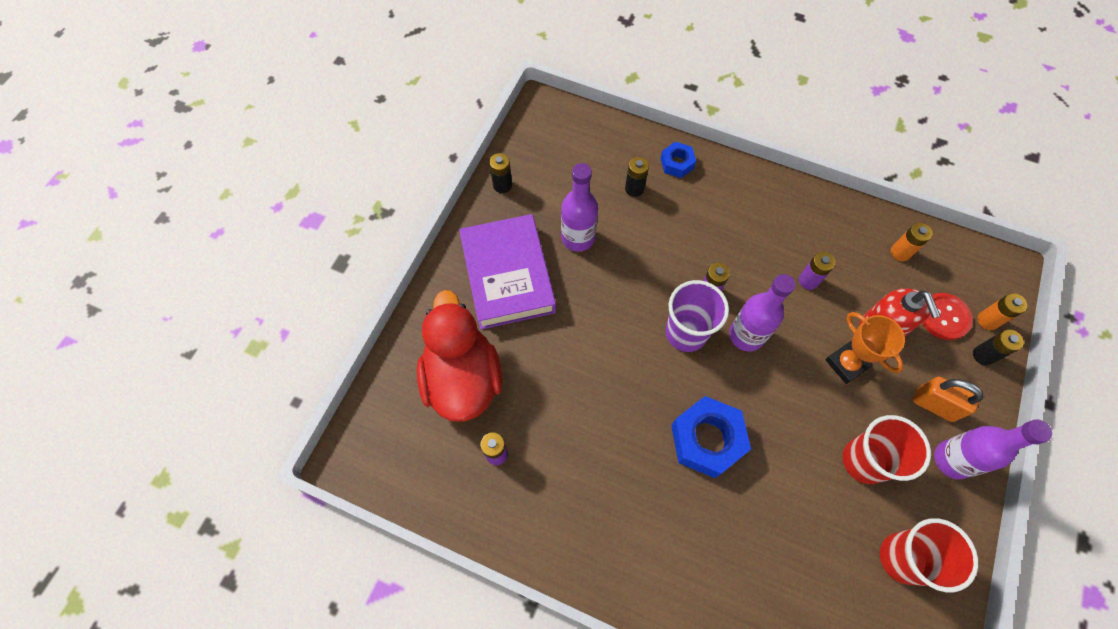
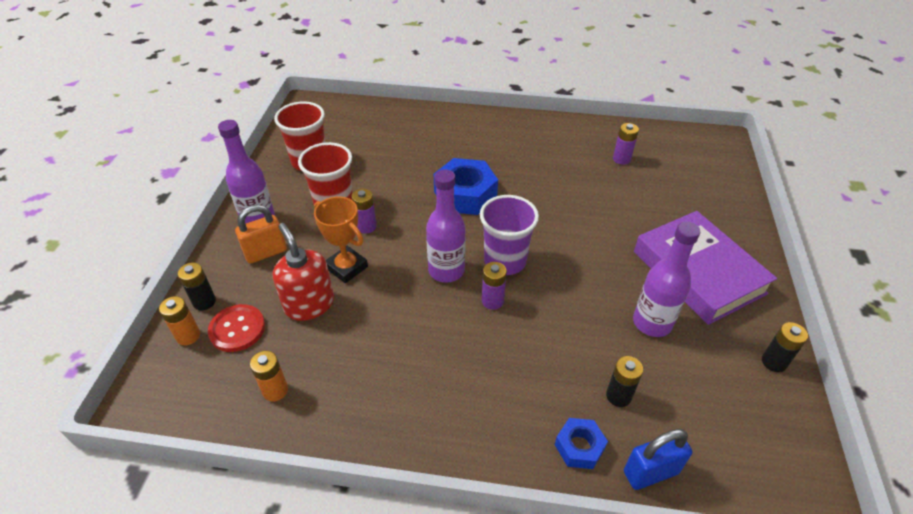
camera: 165 degrees right, 20 degrees down
(463, 378) = (679, 193): red duck -> none
(636, 139) = (650, 472): none -> blue padlock
(808, 280) = (387, 334): purple battery -> purple battery (366, 226)
(934, 405) = (266, 252): orange padlock -> orange padlock turned 45 degrees counterclockwise

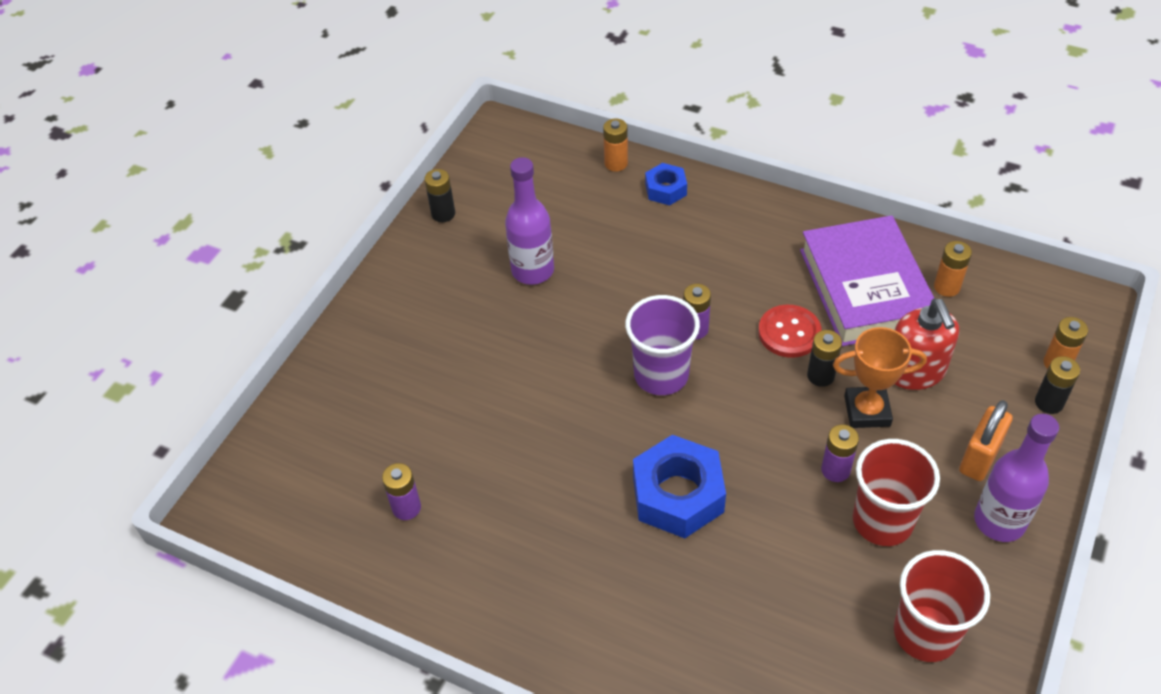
camera: 160 degrees left, 5 degrees up
(237, 329) = (999, 359): red button -> red button (789, 333)
(266, 252) = (979, 458): orange padlock -> orange padlock turned 45 degrees counterclockwise
(346, 267) = (867, 411): orange trophy -> orange trophy turned 60 degrees counterclockwise
(446, 270) = (739, 378): purple bottle -> none
(618, 396) = (609, 217): black battery -> black battery (820, 376)
(650, 472) = (616, 163): blue padlock -> orange battery
(698, 272) = (440, 311): purple book -> purple book (865, 288)

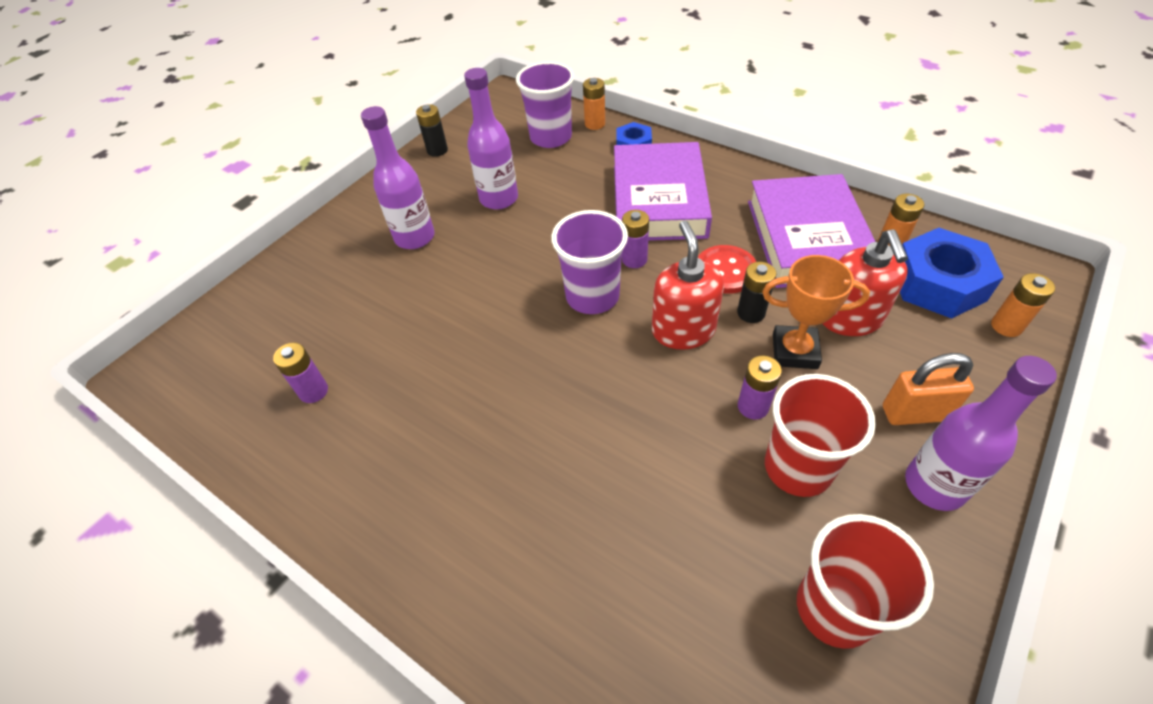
camera: 10 degrees right, 0 degrees up
(453, 327) = (415, 237): none -> purple bottle
(570, 185) = (551, 137): none -> purple cup
(678, 495) = (582, 412): blue nut -> blue nut (938, 283)
(706, 256) = (659, 200): none -> purple book
(758, 401) = (683, 330): none -> red soap dispenser
(979, 458) = (914, 413): orange padlock -> orange padlock turned 45 degrees clockwise
(1049, 402) = (996, 364): black battery -> none

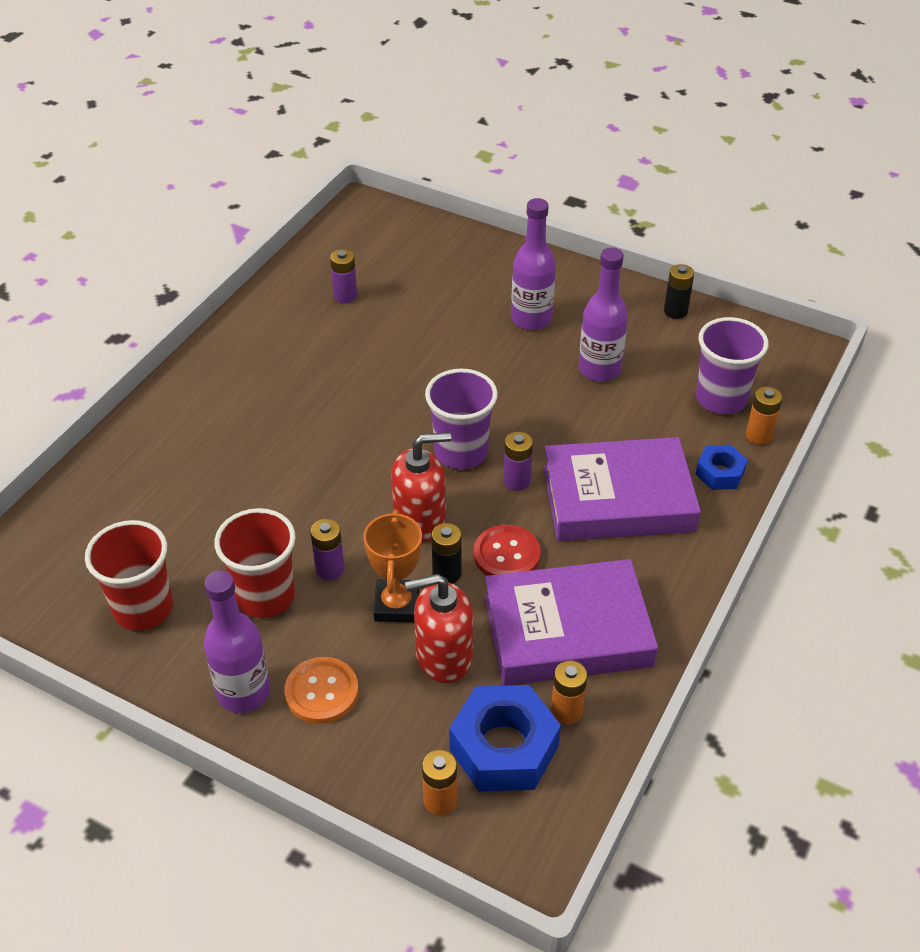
camera: 80 degrees right, 5 degrees down
(914, 413) = (321, 692): orange padlock -> orange button

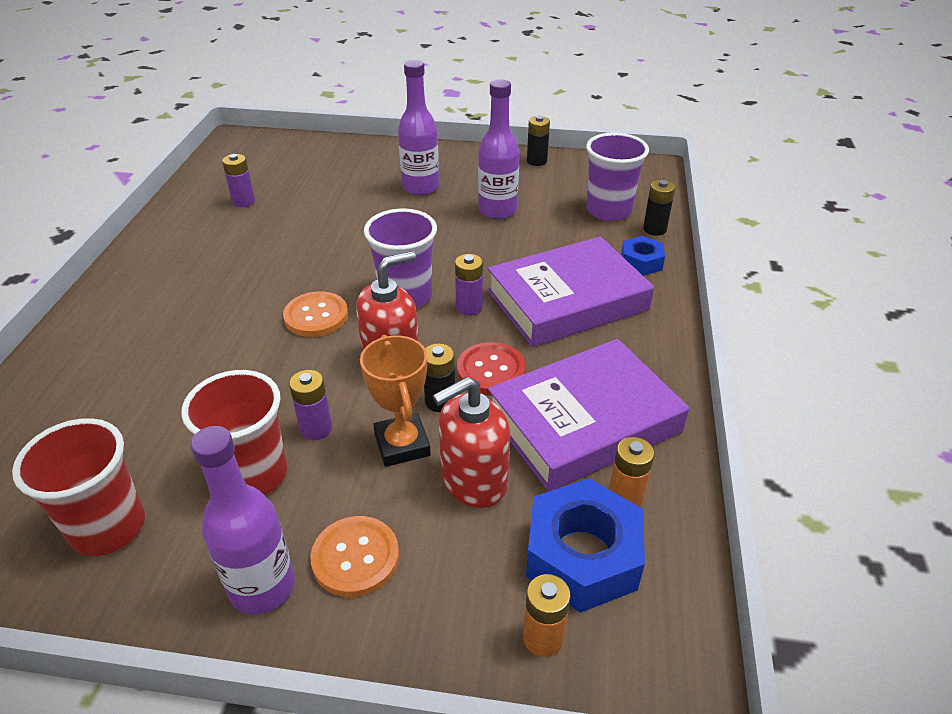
camera: 20 degrees left, 5 degrees down
(369, 452) = (316, 316): none -> orange button
(758, 435) = (654, 229): orange battery -> black battery

